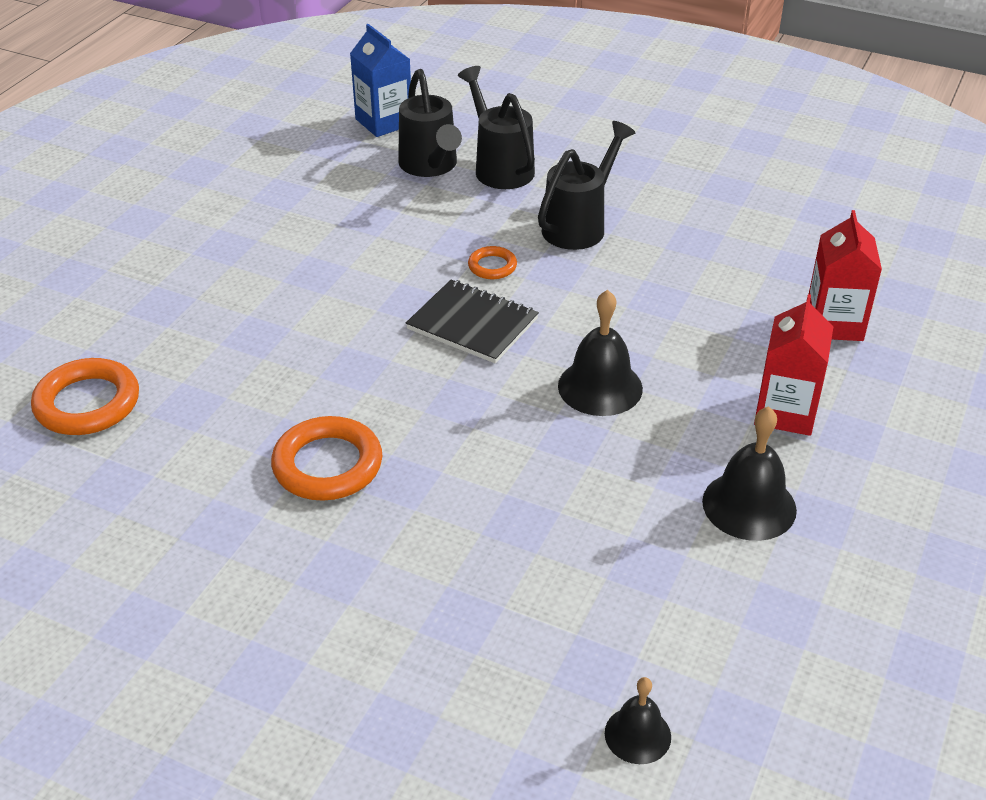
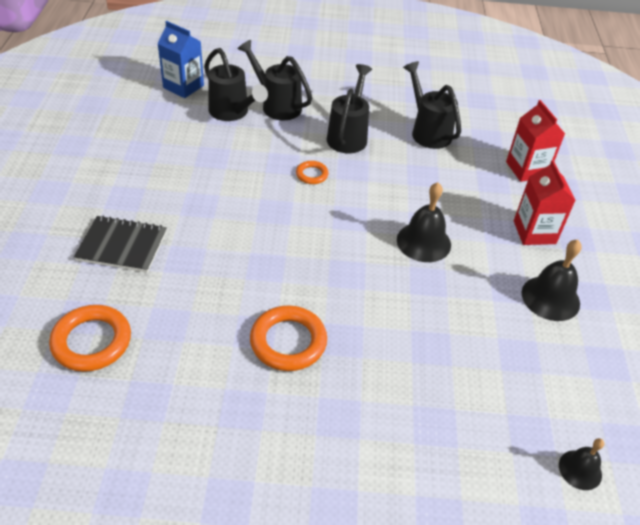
camera: 25 degrees left, 5 degrees up
(472, 324) = (323, 217): black notebook -> black notebook (122, 246)
(707, 241) = (428, 131): none -> black watering can

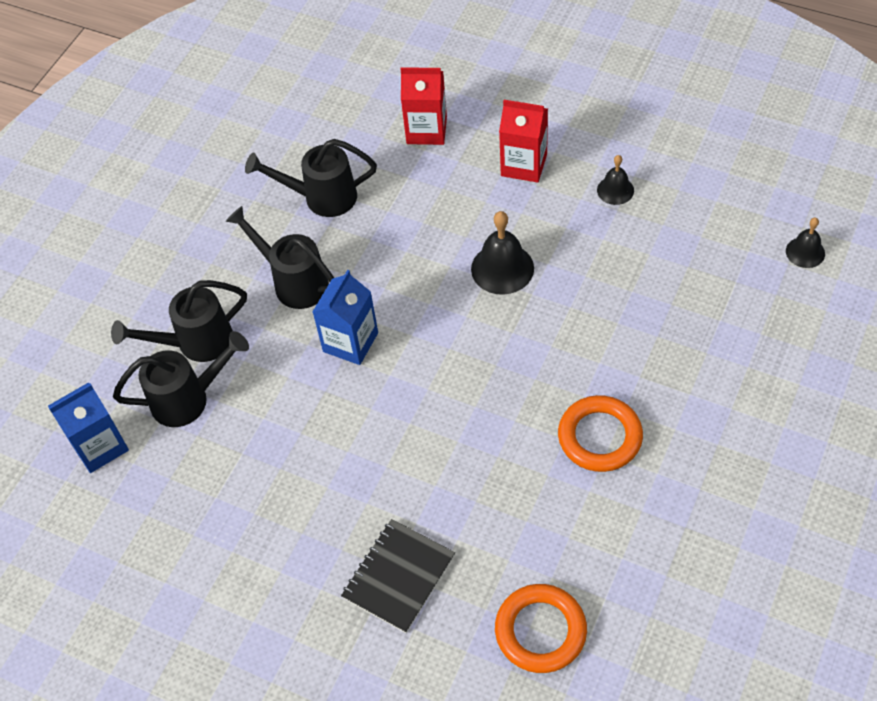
camera: 60 degrees left, 10 degrees up
(312, 174) = (350, 342): orange ring -> blue carton
(550, 298) = (615, 190): black bell -> black bell, size x0.61

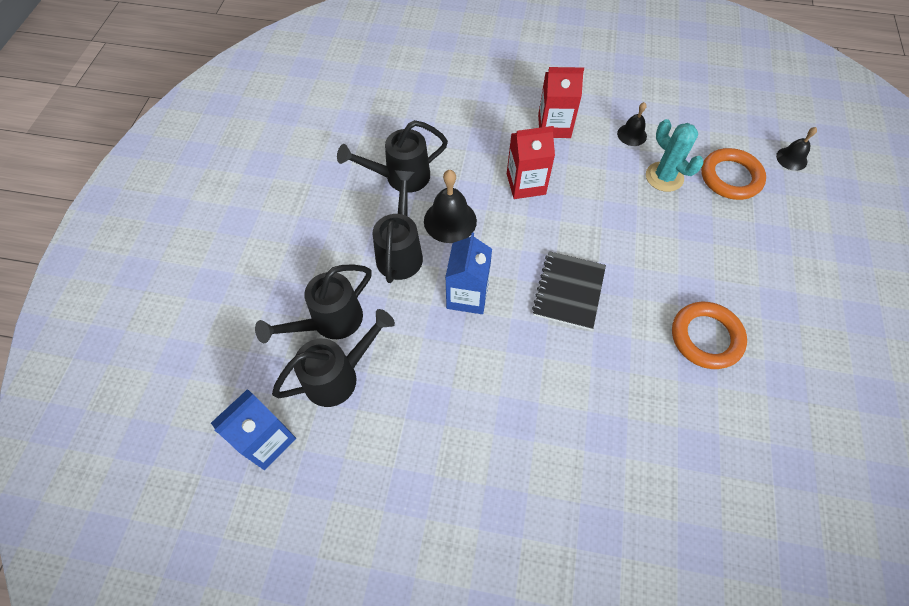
camera: 20 degrees left, 5 degrees up
(294, 282) = (400, 252): black watering can -> black watering can turned 75 degrees clockwise
(398, 576) = (588, 507): black notebook -> black notebook (568, 291)
(426, 130) = (467, 111): red carton -> red carton (526, 184)
(502, 268) = (570, 210): black bell -> black bell (450, 221)
(540, 631) = (733, 530): orange ring -> orange ring (730, 177)
(632, 248) = (664, 177): none -> turquoise cactus

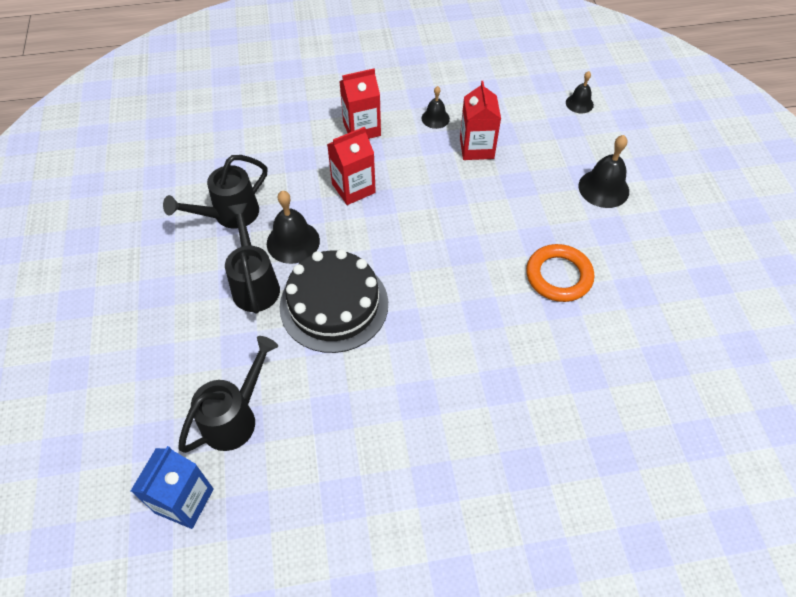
camera: 20 degrees left, 5 degrees down
(330, 322) = (208, 370): black watering can -> none
(467, 295) = (334, 305): blue carton -> black cake
(568, 291) = (426, 273): black notebook -> none
(664, 177) = (476, 148): turquoise cactus -> red carton
(730, 177) = (533, 133): orange ring -> none
(787, 258) = (603, 188): none -> black bell

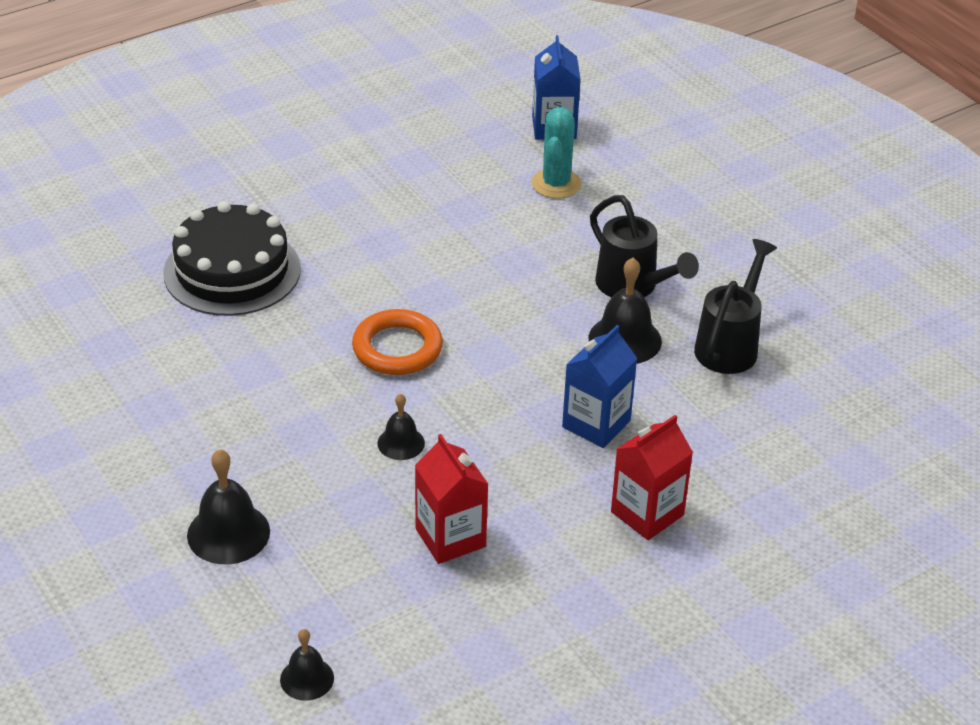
camera: 155 degrees right, 15 degrees down
(235, 417) = (556, 184): black watering can -> turquoise cactus
(334, 305) = (526, 293): black cake -> black cake (232, 271)
(353, 188) = (596, 424): red carton -> blue carton
(435, 118) = (543, 568): black bell -> black bell (401, 443)
(558, 276) = (263, 397): orange ring -> orange ring (397, 348)

